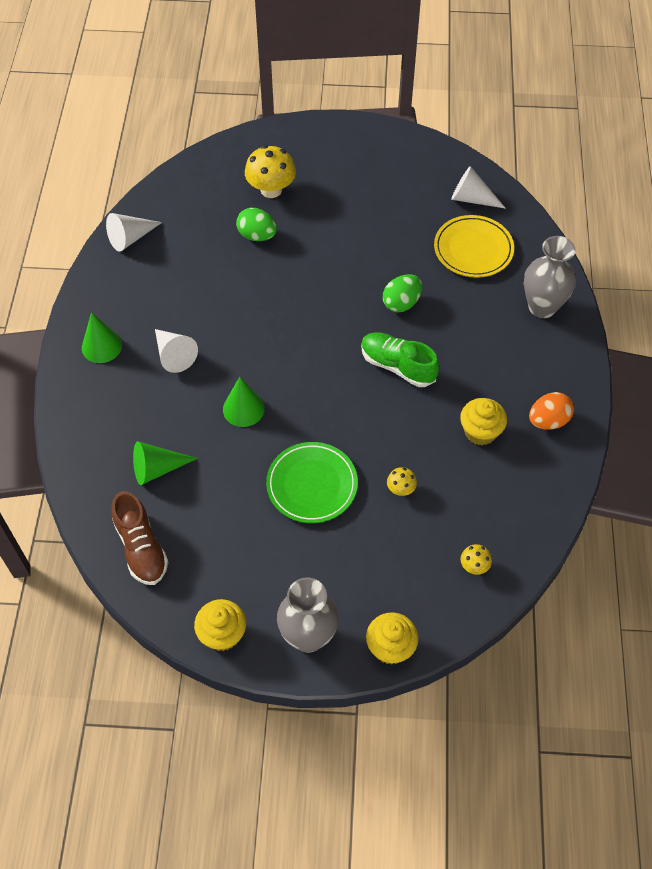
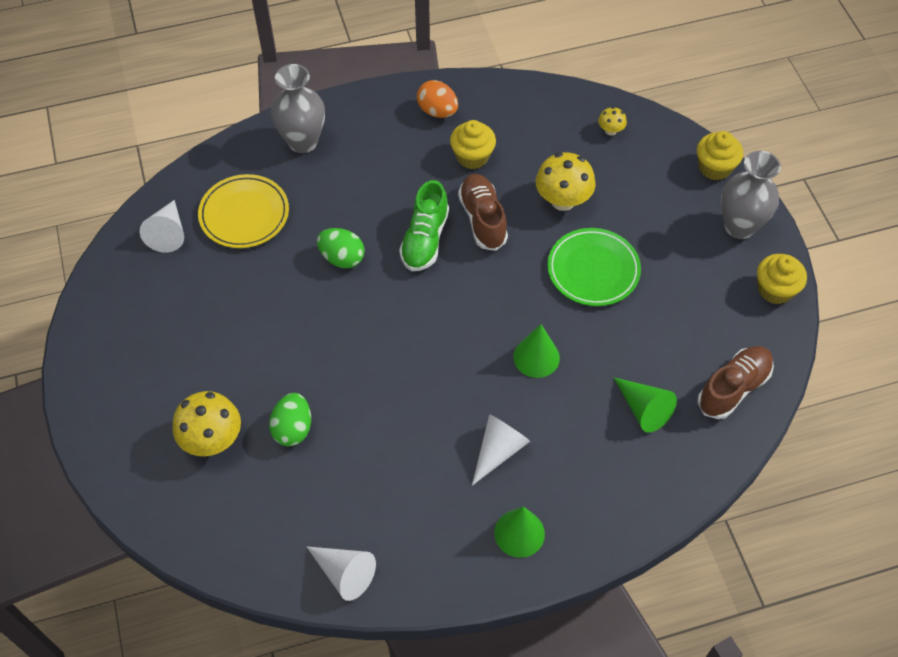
camera: 110 degrees left, 0 degrees up
(400, 489) = (562, 200): yellow mushroom -> yellow mushroom, size x2.01
(403, 416) = (482, 219): none -> brown shoe

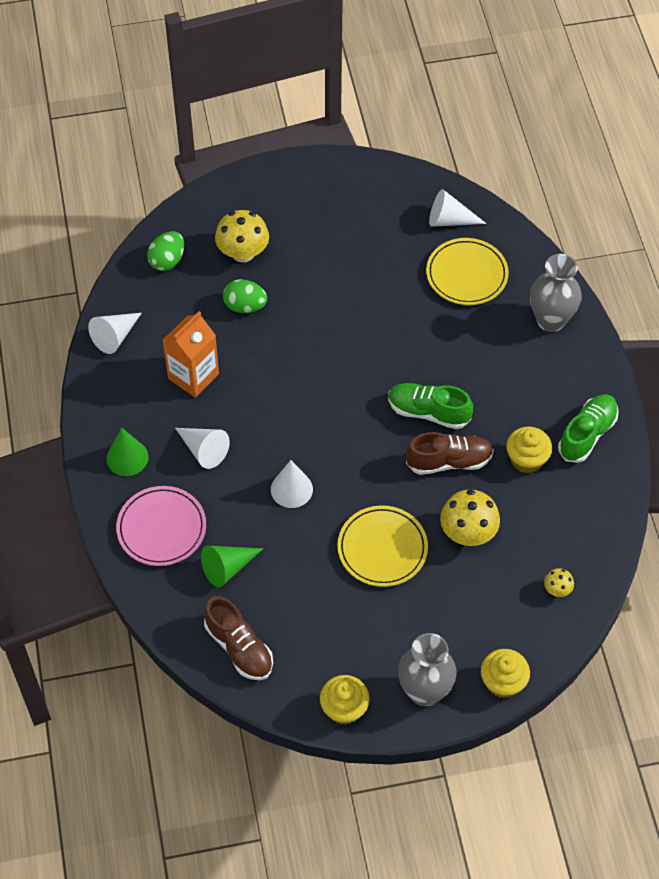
camera: 95 degrees right, 0 degrees up
(342, 258) = (412, 346): green egg -> green egg (167, 261)
(397, 474) = (193, 376): none -> orange carton
(437, 111) = (587, 434): orange egg -> green shoe
(536, 357) = (291, 489): green cone -> white cone
(593, 270) = (382, 548): green plate -> yellow plate
(607, 482) = (161, 528): none -> pink plate

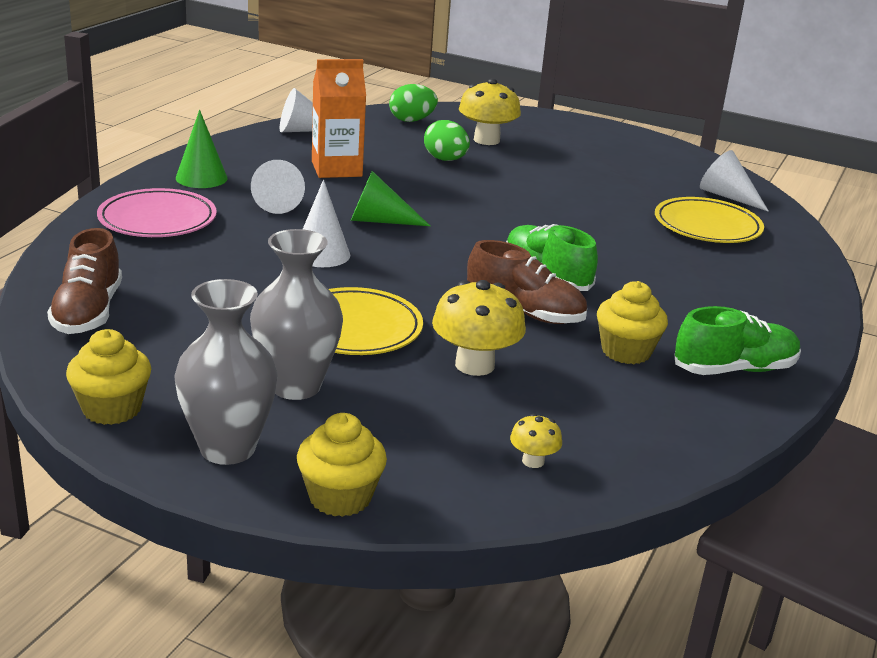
camera: 35 degrees right, 30 degrees down
(227, 568) = (173, 265): green cone -> green cone (379, 221)
(550, 320) = (778, 284): grey vase -> grey vase (295, 386)

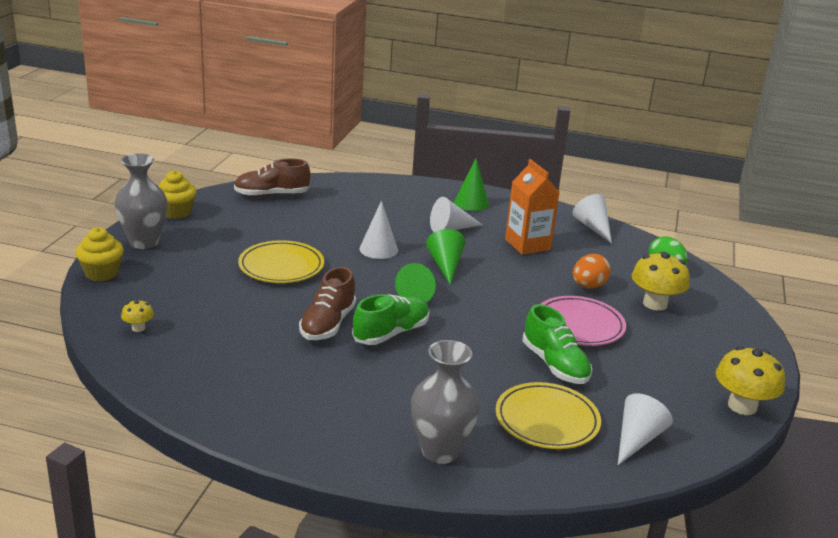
camera: 80 degrees right, 0 degrees up
(157, 219) = (397, 198): pink plate -> pink plate (579, 325)
(295, 386) = (208, 254): grey vase -> grey vase (440, 451)
(445, 160) = (588, 286): green egg -> orange egg
(451, 247) = (419, 294): none -> green cone
(474, 365) = (247, 307): yellow mushroom -> yellow mushroom (742, 406)
(626, 351) = (283, 365): yellow cupcake -> none
(734, 369) = (270, 414): green shoe -> green shoe (555, 365)

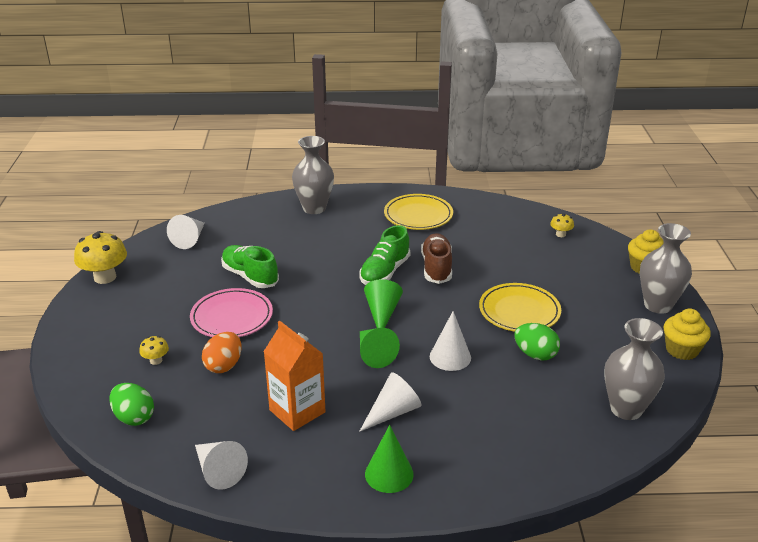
camera: 165 degrees right, 5 degrees up
(271, 195) = (626, 409): brown shoe -> grey vase
(303, 235) = (535, 354): none -> green egg
(547, 420) = (251, 238): yellow plate -> yellow plate (418, 215)
(655, 304) = (156, 360): yellow mushroom -> yellow mushroom, size x0.50

